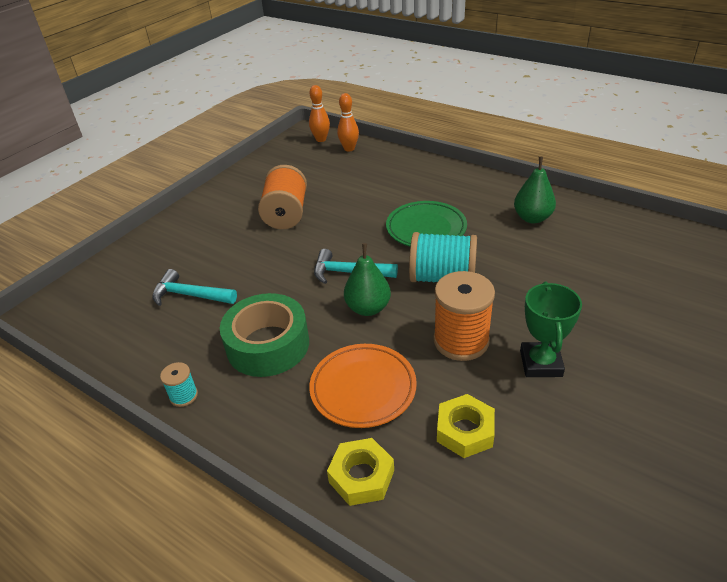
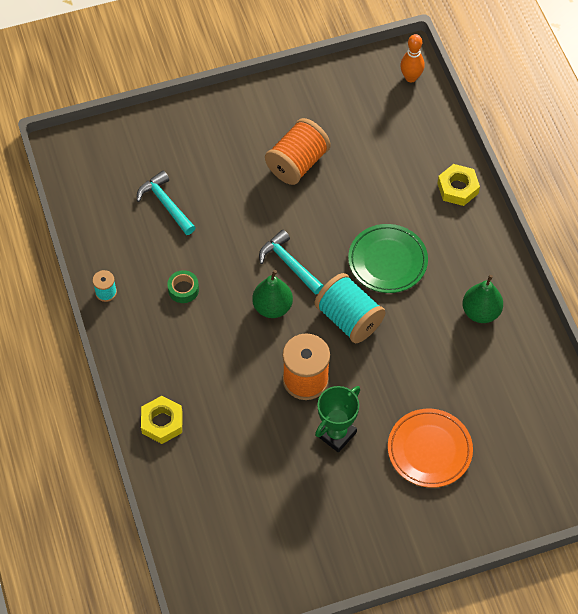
camera: 35 degrees right, 20 degrees up
(268, 345) = (183, 289): green tape -> green tape, size x0.45
(349, 149) = (423, 111): orange bowling pin -> none
(363, 388) = (212, 368): orange plate -> orange plate (429, 450)
(465, 431) = (243, 440): yellow nut -> yellow nut (457, 188)

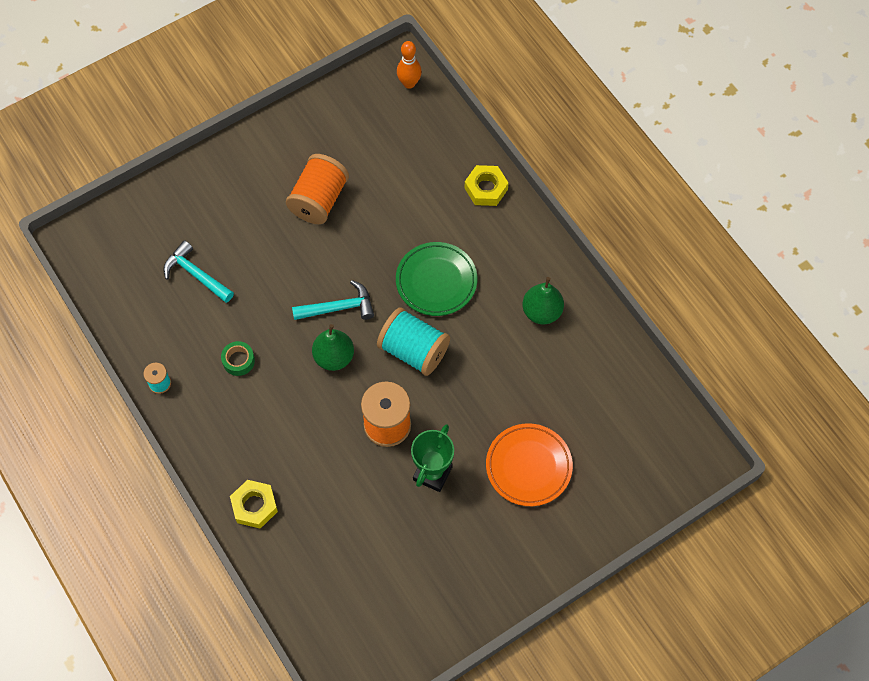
camera: 15 degrees left, 5 degrees up
(289, 264) = (339, 308): turquoise hammer -> turquoise hammer turned 135 degrees clockwise

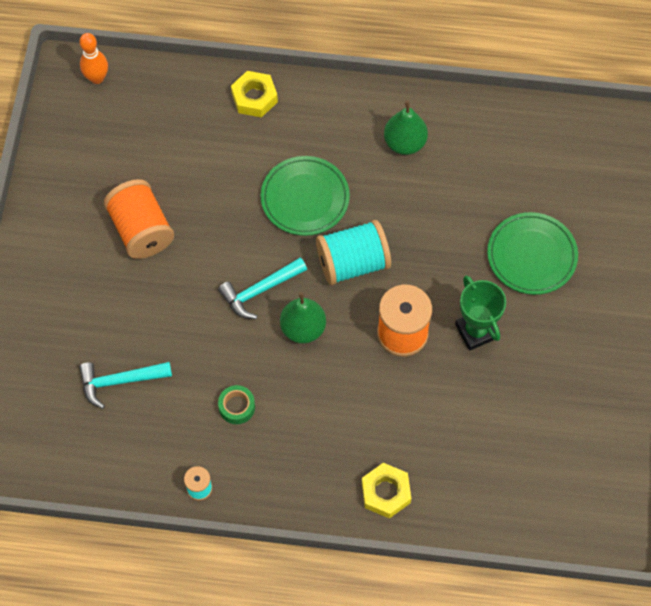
camera: 50 degrees left, 0 degrees up
(339, 308) = (260, 291): turquoise hammer -> turquoise hammer turned 150 degrees counterclockwise
(528, 466) = (531, 256): orange plate -> green plate

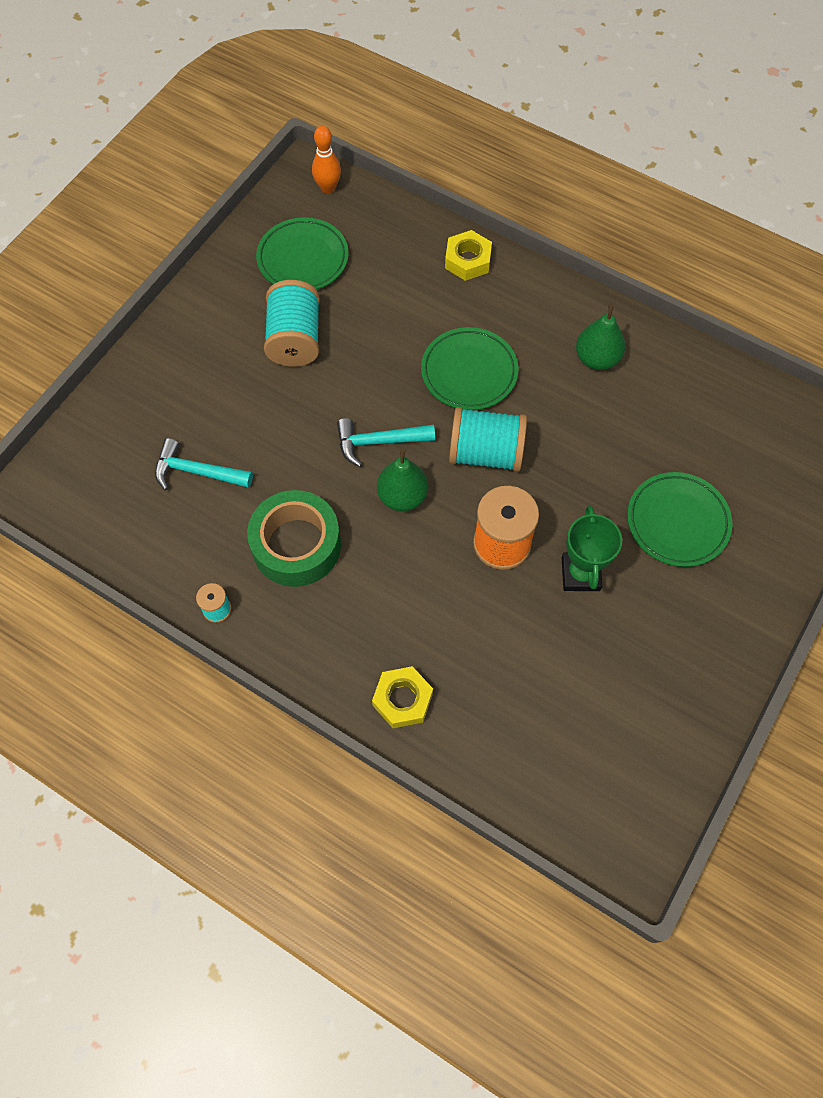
camera: 25 degrees right, 0 degrees up
(109, 154) = (303, 259): none -> green plate
(141, 230) = (295, 339): orange spool -> turquoise spool
(237, 407) = (296, 545): green tape -> green tape, size x2.21

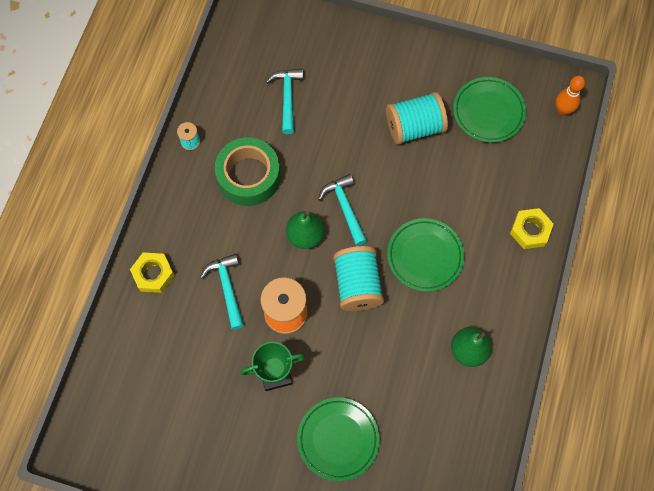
camera: 75 degrees right, 5 degrees up
(449, 607) = (227, 288): none -> turquoise hammer

